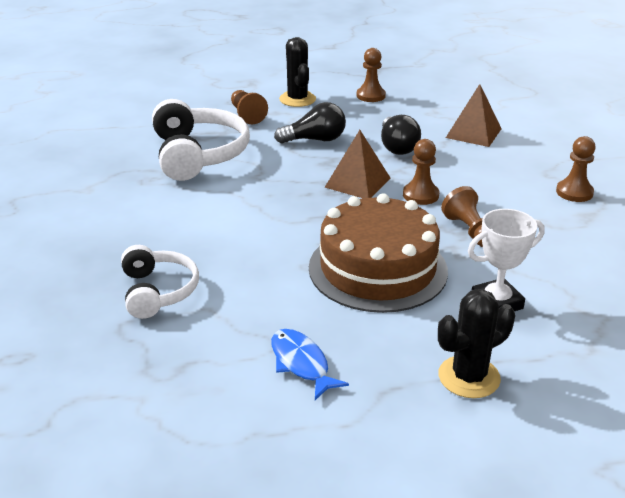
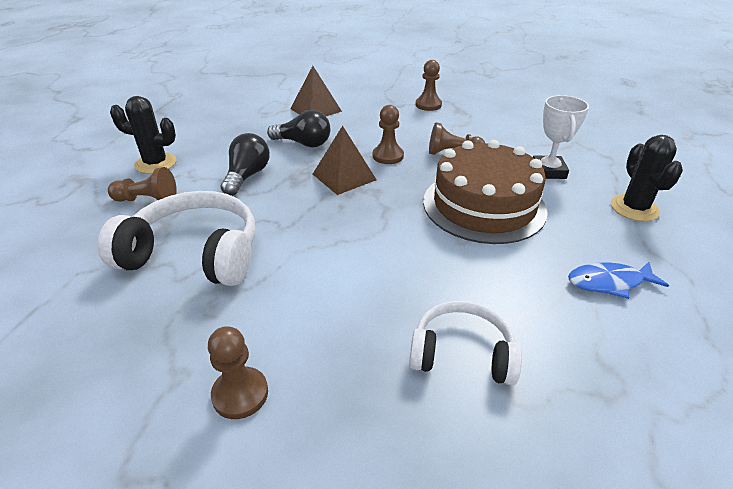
camera: 65 degrees left, 5 degrees up
(370, 96) = (201, 129): brown pawn -> brown pawn (240, 394)

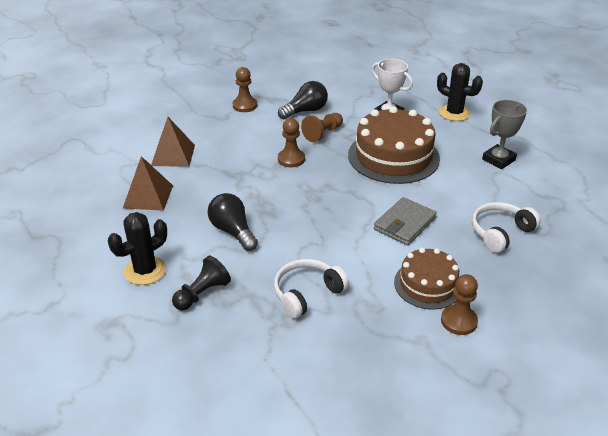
camera: 50 degrees left, 0 degrees up
(147, 200) = (202, 293): brown pawn -> black pawn
(194, 254) = (307, 293): white headphones -> white headphones, size x0.62
(287, 333) = (427, 284): none -> brown cake
(303, 143) = (220, 185): black light bulb -> black light bulb (305, 111)
(344, 177) = (293, 190): brown pyramid -> brown pyramid (148, 196)
(377, 265) = (404, 224): none -> grey wallet
(609, 282) = (498, 160): blue fish -> grey trophy

